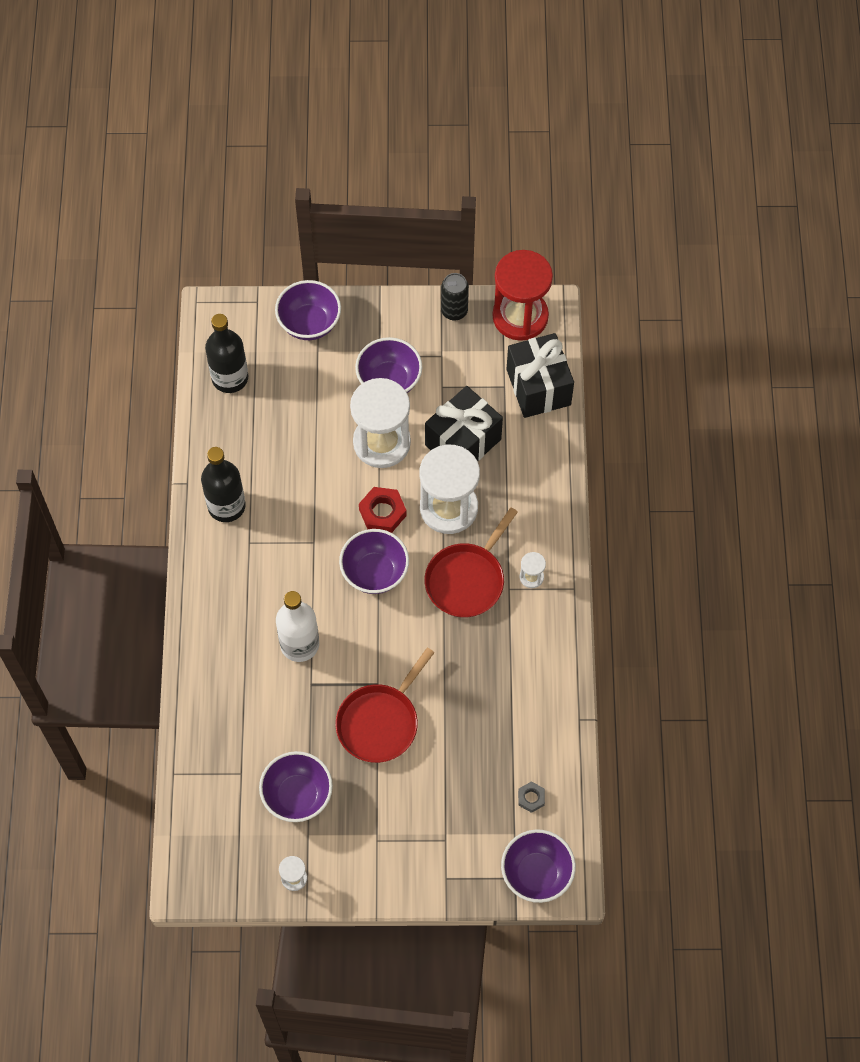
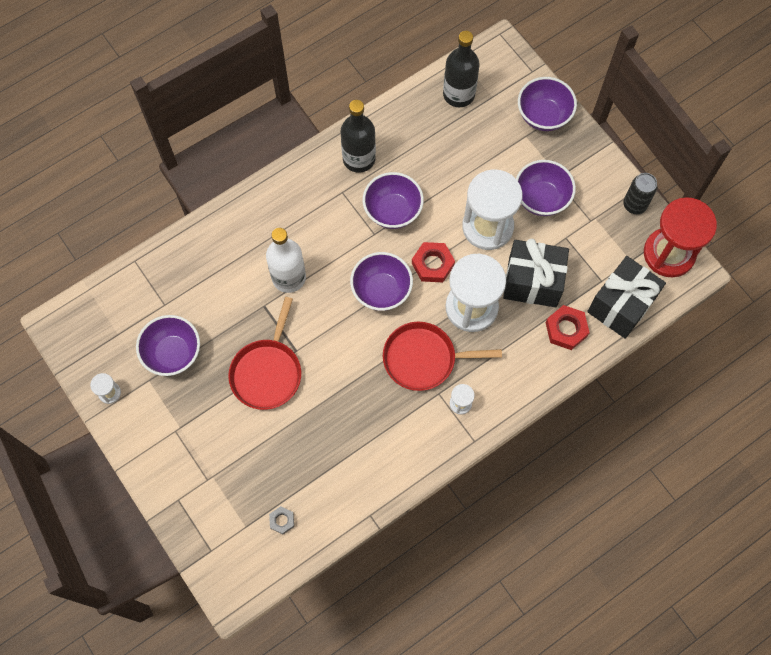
camera: 55 degrees right, 5 degrees up
(380, 722) = (267, 372): red pan -> red pan turned 75 degrees counterclockwise
(527, 445) = (566, 329): none -> red nut
(536, 874) = (224, 564): purple bowl -> purple bowl (392, 211)

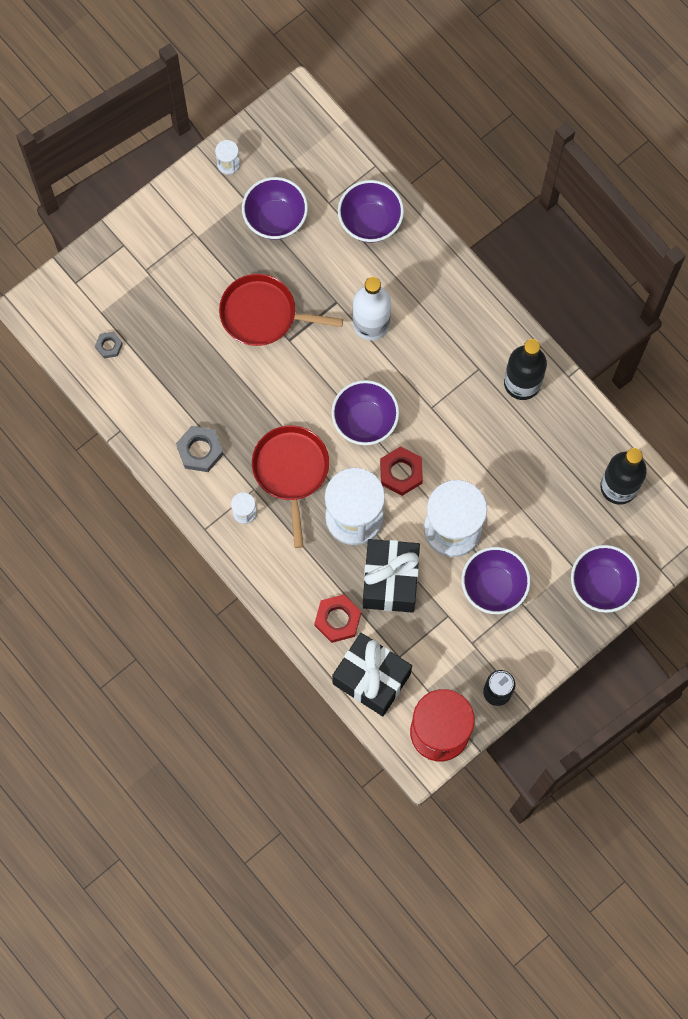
camera: 85 degrees right, 5 degrees up
(392, 211) = (461, 425): purple bowl -> purple bowl (370, 221)
(397, 440) = (200, 450): none -> grey nut

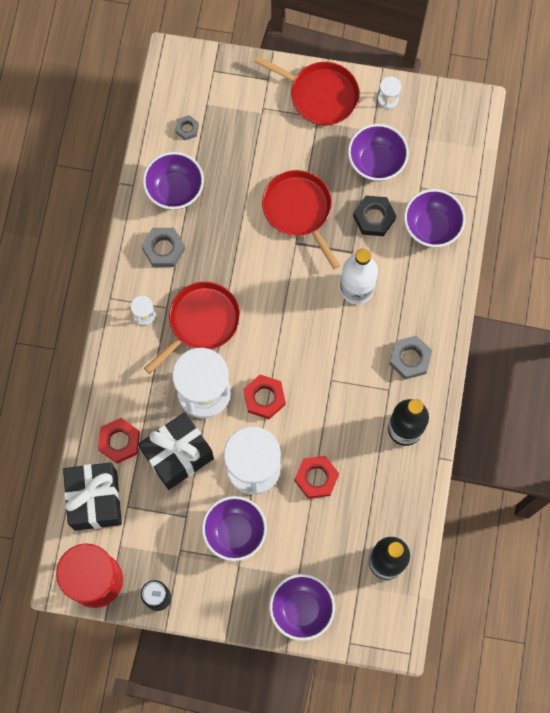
camera: 50 degrees right, 0 degrees up
(176, 214) = (320, 95): none -> red pan
(322, 260) = (374, 218): none -> black nut
(365, 421) = (281, 342): purple bowl -> purple bowl (175, 190)
(467, 331) = (410, 359): none -> grey nut
(503, 486) = (316, 478): none -> red nut

